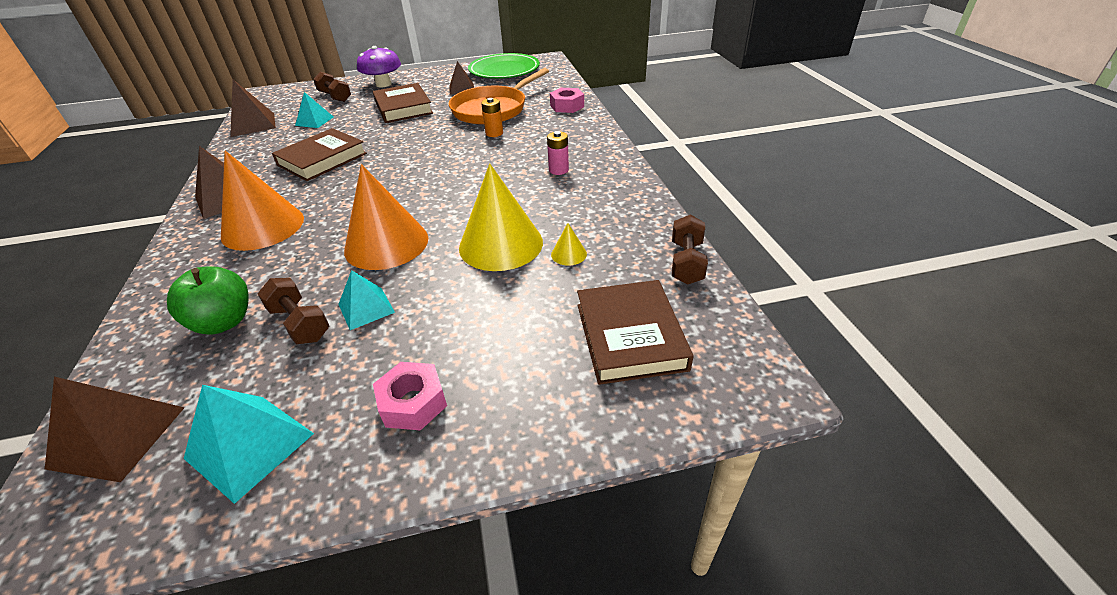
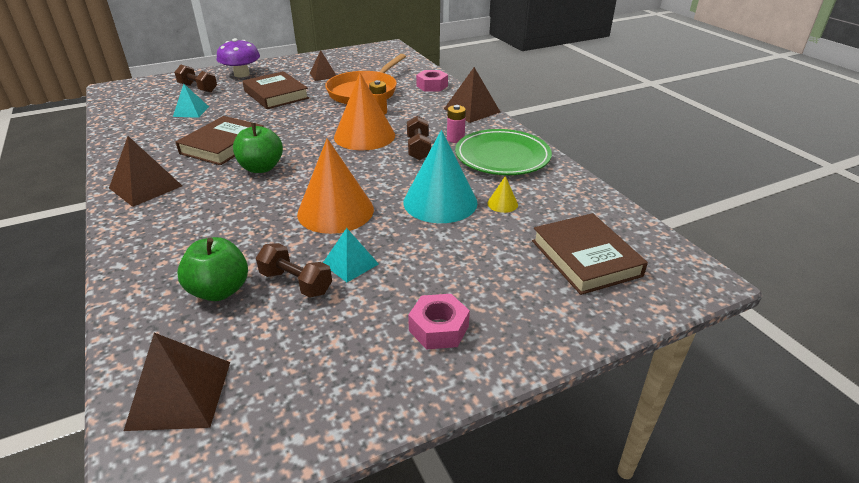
camera: 15 degrees left, 5 degrees down
(250, 445) = (314, 381): turquoise pyramid -> none
(252, 124) = (125, 118): brown pyramid -> brown pyramid (471, 110)
(263, 227) = (202, 208): orange cone -> orange cone (364, 136)
(343, 187) = (261, 168): none -> green apple
(501, 244) = (440, 202): yellow cone -> turquoise cone
(504, 70) = (355, 57): green plate -> green plate (502, 157)
(686, 262) = (600, 201): brown dumbbell -> brown dumbbell (418, 149)

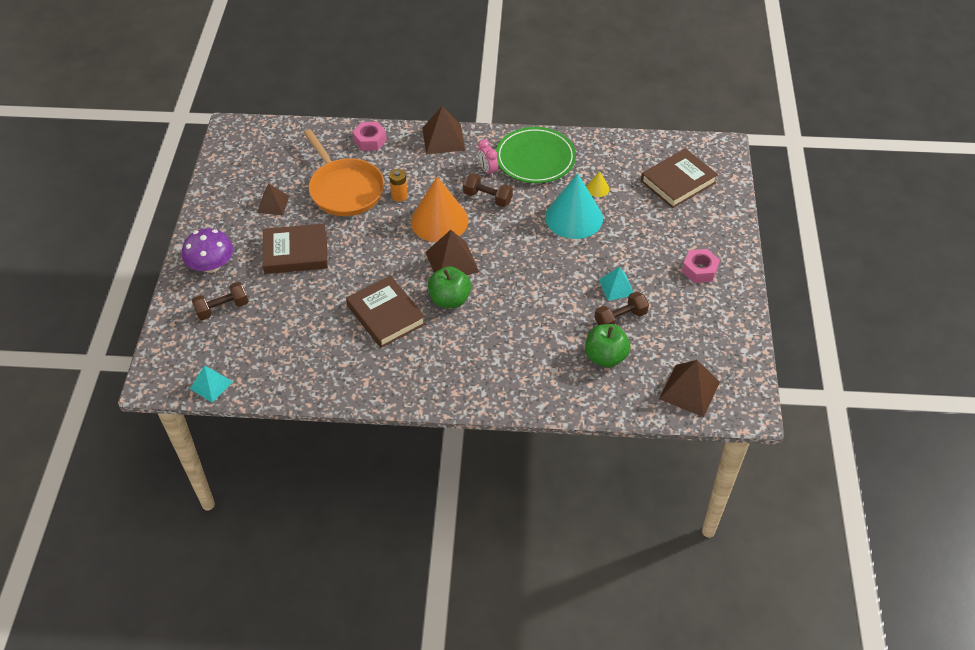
camera: 60 degrees left, 15 degrees up
(145, 187) = (430, 378): brown pyramid -> brown pyramid (452, 262)
(191, 111) = (285, 324): turquoise pyramid -> turquoise pyramid (211, 385)
(335, 211) = (548, 275): orange cone -> none
(455, 139) = (487, 170): pink battery -> pink clock
(585, 258) = (678, 182): brown book -> brown book turned 45 degrees counterclockwise

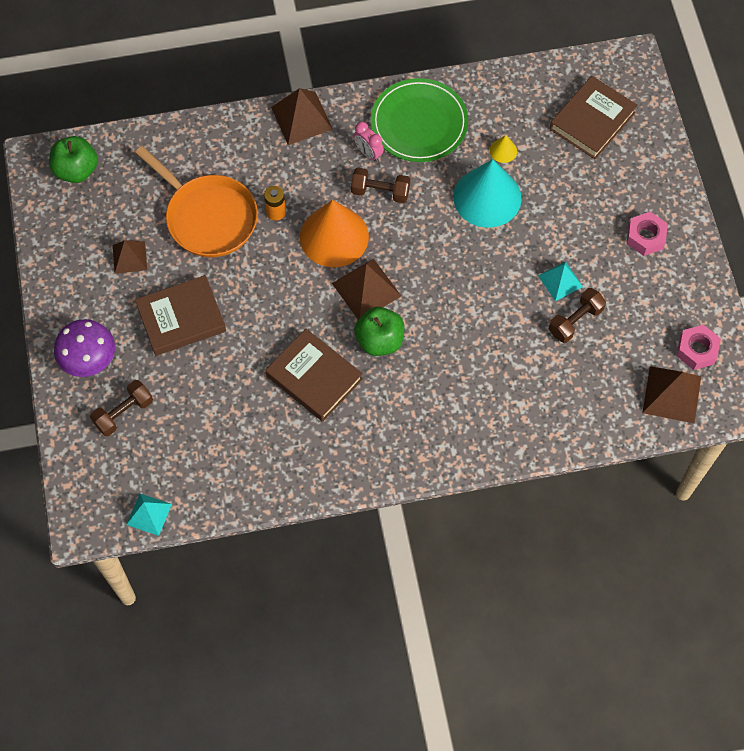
camera: 15 degrees left, 15 degrees up
(370, 140) = (214, 140): pink nut -> pink nut (696, 350)
(605, 357) = (572, 374): green apple -> green apple (76, 170)

